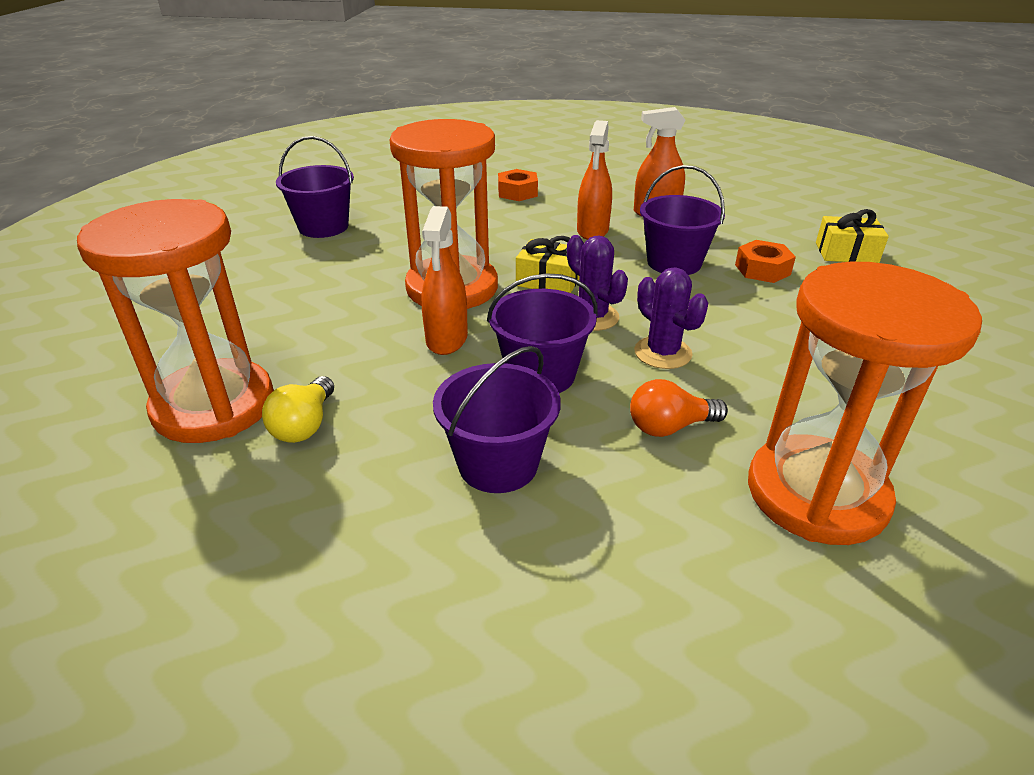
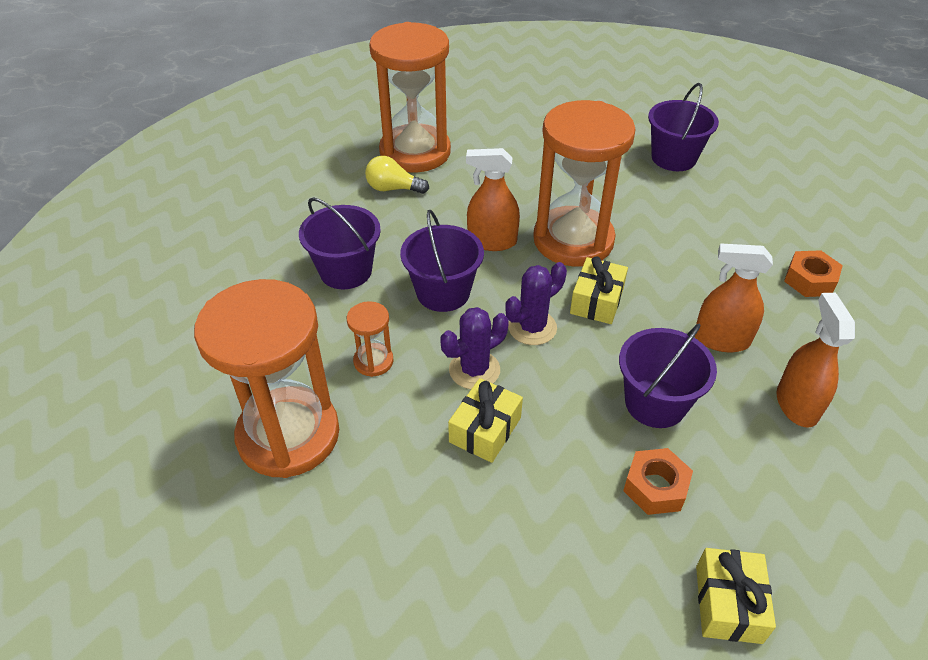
camera: 90 degrees right, 10 degrees up
(670, 427) = (373, 361): orange light bulb -> orange hourglass
(741, 347) = (485, 430): none -> yellow gift

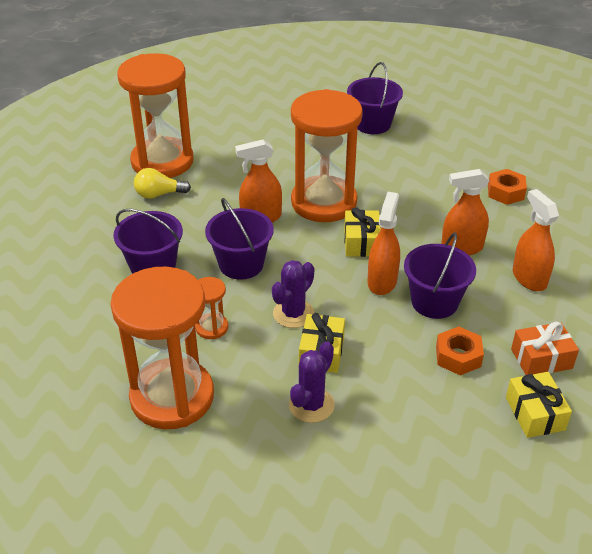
camera: 20 degrees left, 5 degrees down
(532, 327) = (322, 273): purple cactus -> purple cactus (311, 405)
(600, 357) = (382, 281): none -> orange spray bottle
(769, 525) = (541, 359): none -> orange gift

